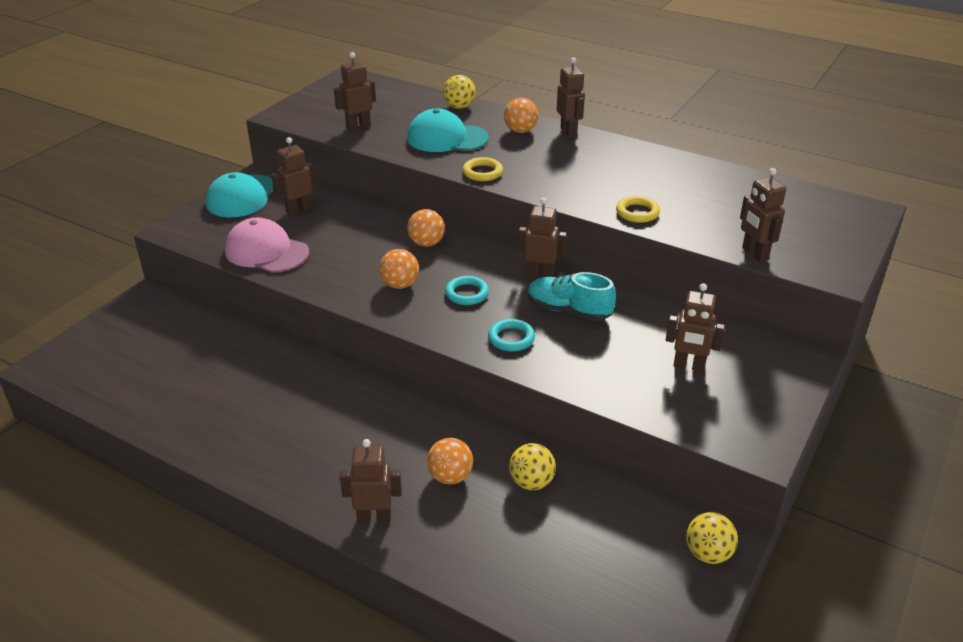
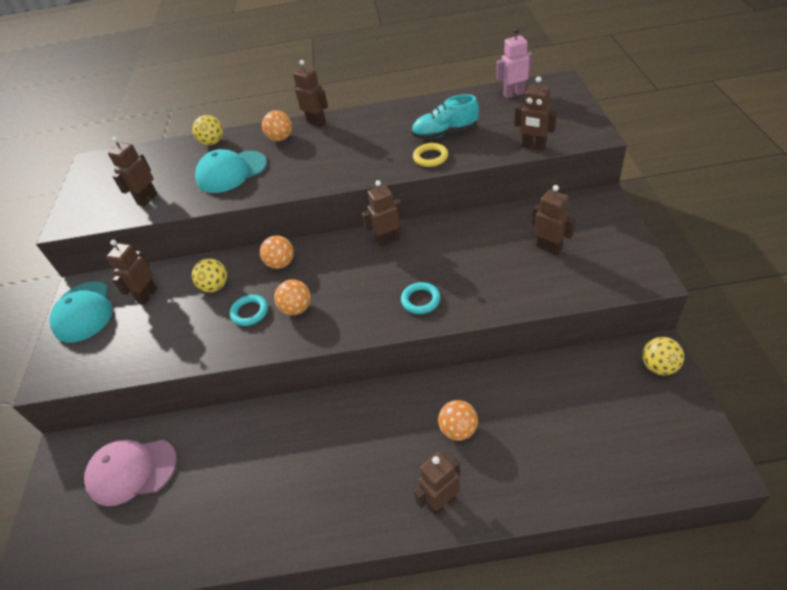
camera: 30 degrees left, 10 degrees up
(266, 251) = (157, 347): pink cap -> pink cap (132, 471)
(467, 293) = (353, 285): turquoise ring -> turquoise ring (250, 312)
(482, 172) = (290, 185): yellow ring -> none
(531, 482) = (512, 394): yellow ball -> yellow ball (215, 286)
(568, 311) = (435, 255): turquoise shoe -> turquoise shoe (445, 133)
(689, 366) = (549, 248): brown robot -> brown robot turned 120 degrees counterclockwise
(800, 198) = (513, 94): none -> pink robot

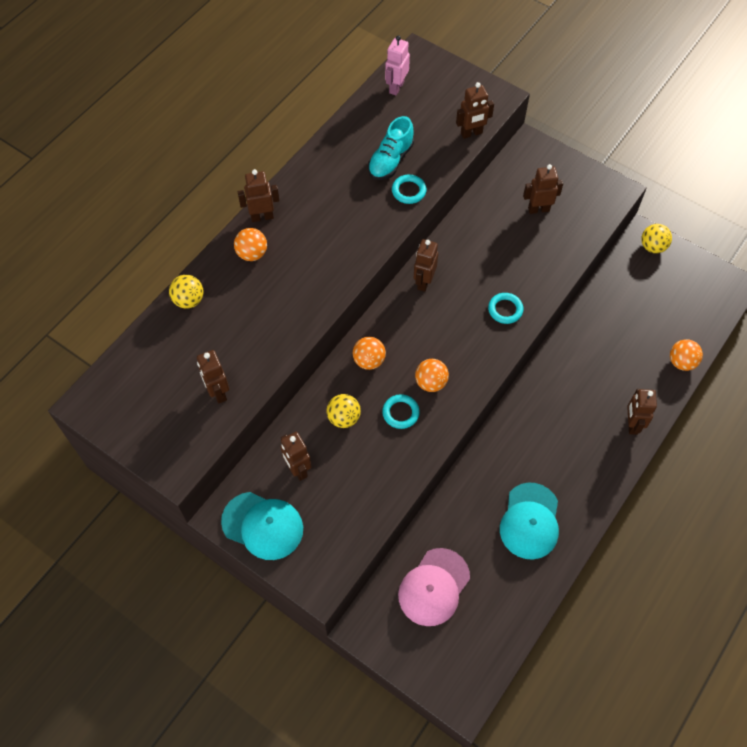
camera: 55 degrees left, 15 degrees up
(231, 172) = (257, 315): turquoise cap -> turquoise cap (530, 521)
(430, 157) = (409, 191): yellow ring -> turquoise ring
(458, 430) = (594, 377): orange ball -> orange ball (681, 362)

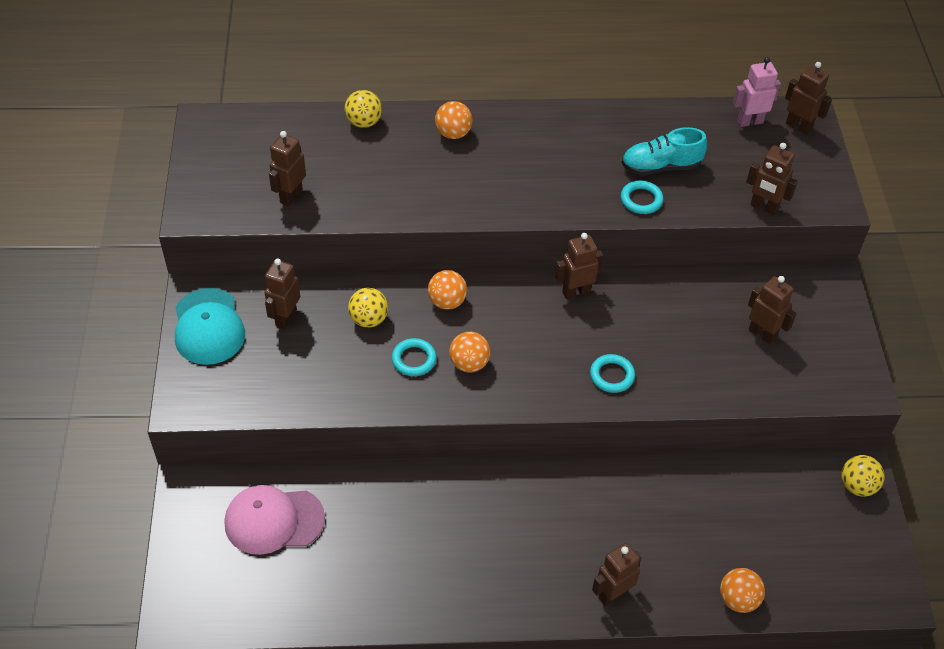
camera: 50 degrees right, 10 degrees down
(262, 217) = (499, 117): brown robot -> brown robot (798, 126)
(530, 521) = (414, 563): turquoise cap -> none

